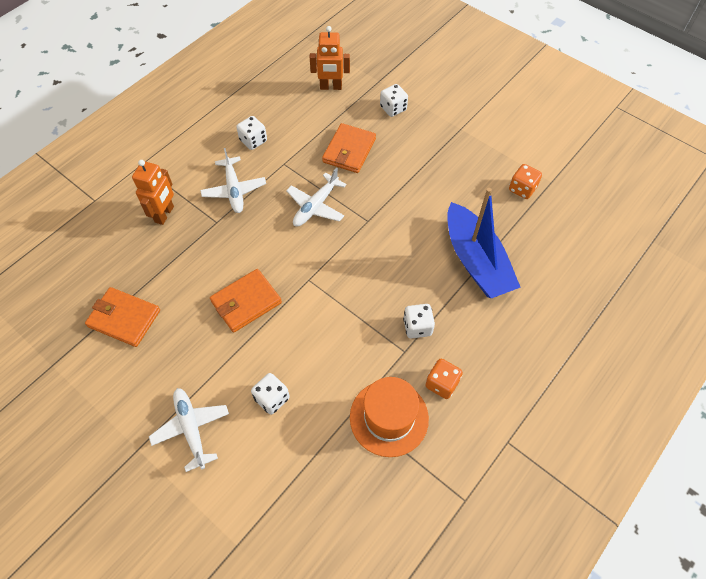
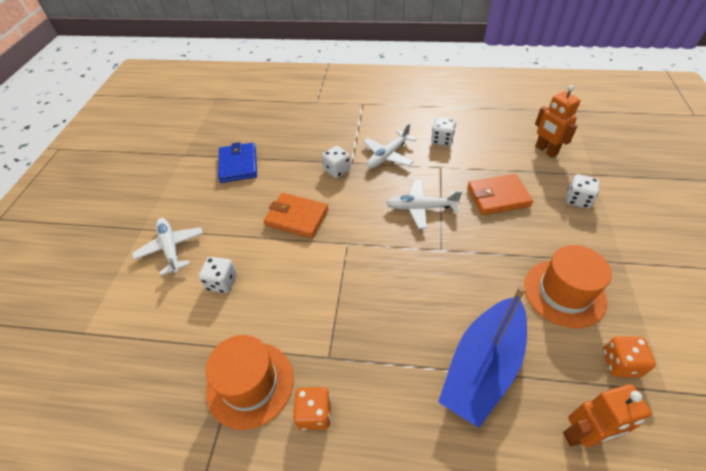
camera: 60 degrees right, 10 degrees down
(124, 318) = (238, 165): orange wallet -> blue wallet
(165, 214) = (334, 136): orange robot -> orange robot (582, 435)
(191, 429) = (171, 248): white plane -> white plane turned 60 degrees counterclockwise
(417, 327) = (363, 353): white dice -> white dice (337, 170)
(458, 177) = (564, 293): none -> orange hat

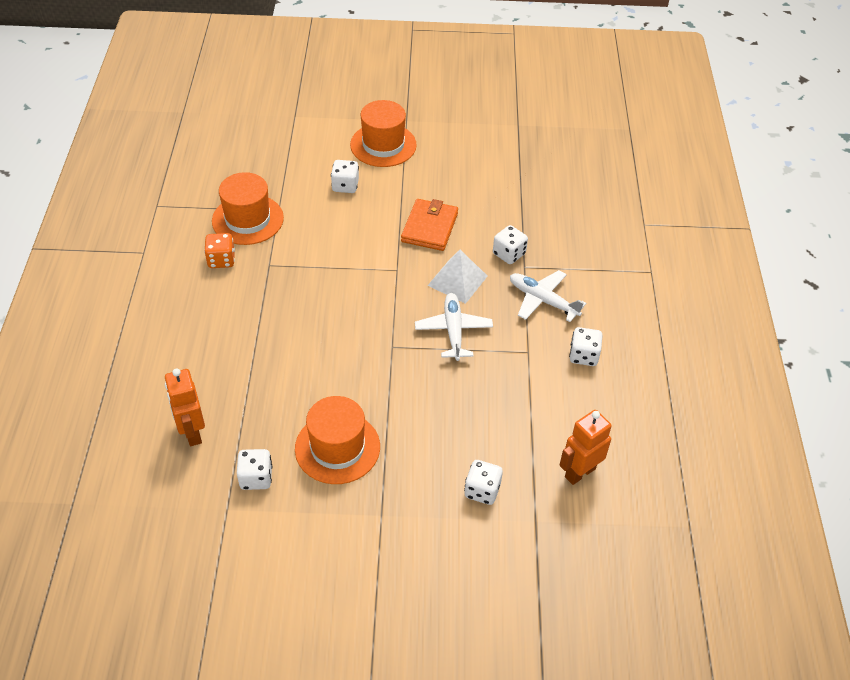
camera: 80 degrees right, 0 degrees up
(171, 248) = (383, 145): white plane -> orange hat
(238, 165) = (506, 170): blue wallet -> none
(364, 202) = (457, 280): none -> white pyramid
(483, 366) = (257, 370): blue boat -> none
(498, 197) = (479, 406): orange wallet -> none
(620, 363) = (256, 478): orange dice -> white dice

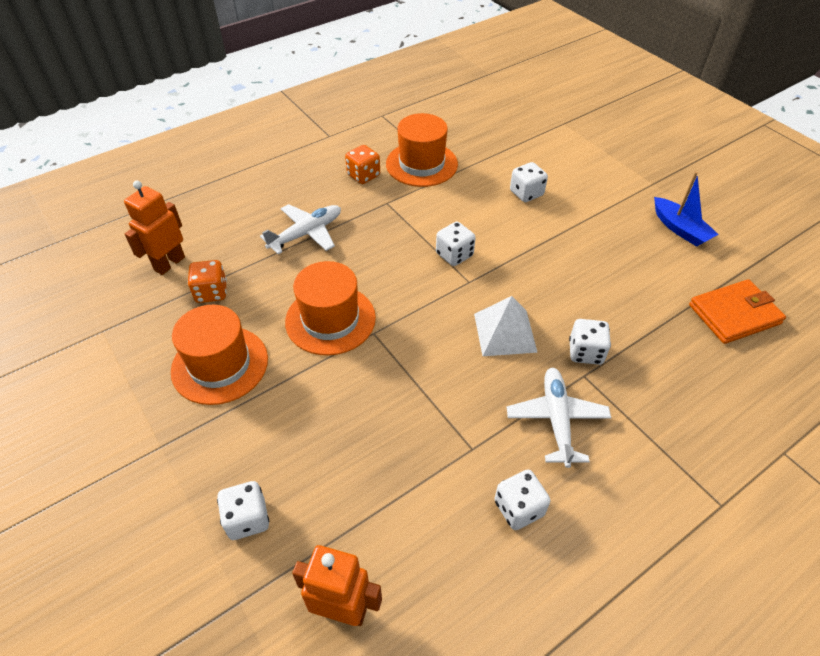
camera: 55 degrees right, 0 degrees up
(256, 420) = (211, 292): none -> orange dice
(256, 478) = (147, 329): white dice -> white dice (454, 255)
(383, 145) = (604, 187): orange hat -> orange hat (330, 319)
(430, 227) = (546, 273): orange wallet -> orange wallet (734, 314)
(453, 331) = (437, 367): white plane -> white plane (306, 234)
(458, 140) = (680, 229): none -> blue boat

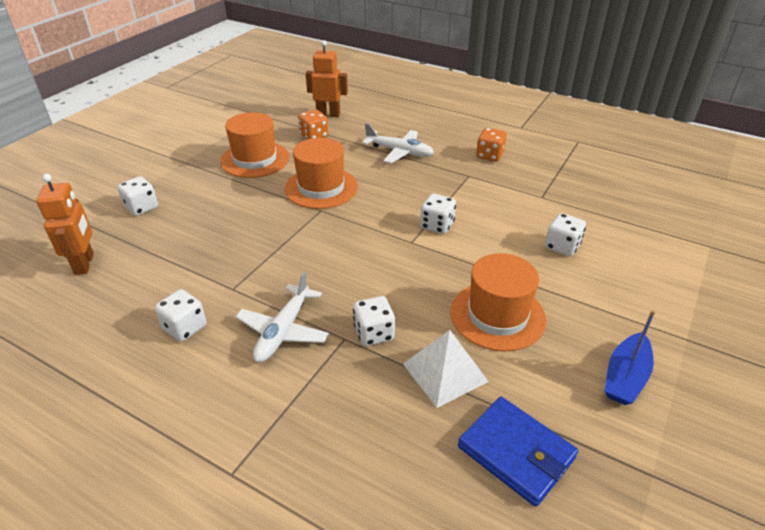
camera: 65 degrees right, 10 degrees down
(421, 164) = (536, 178): orange hat -> orange hat (497, 315)
(505, 332) = (365, 276): white pyramid -> white pyramid (445, 372)
(557, 420) = (283, 330): white plane -> white plane turned 135 degrees clockwise
(734, 314) = (515, 452): orange wallet -> blue wallet

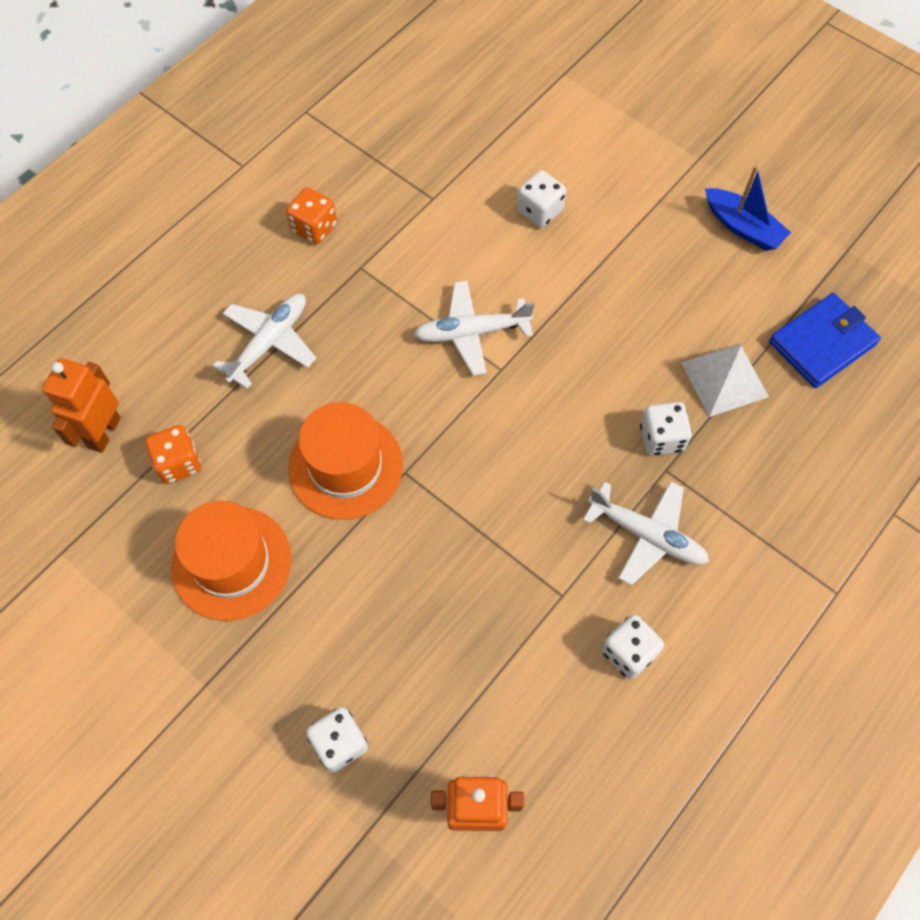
camera: 80 degrees left, 25 degrees up
(437, 225) = (472, 332): white dice -> white plane
(497, 315) = (648, 310): orange hat -> none

